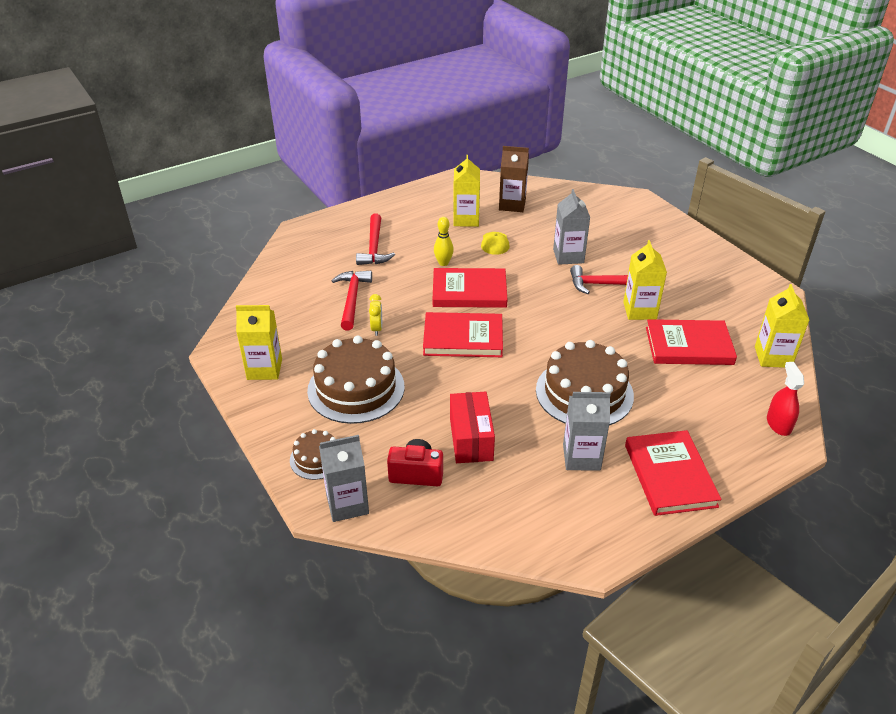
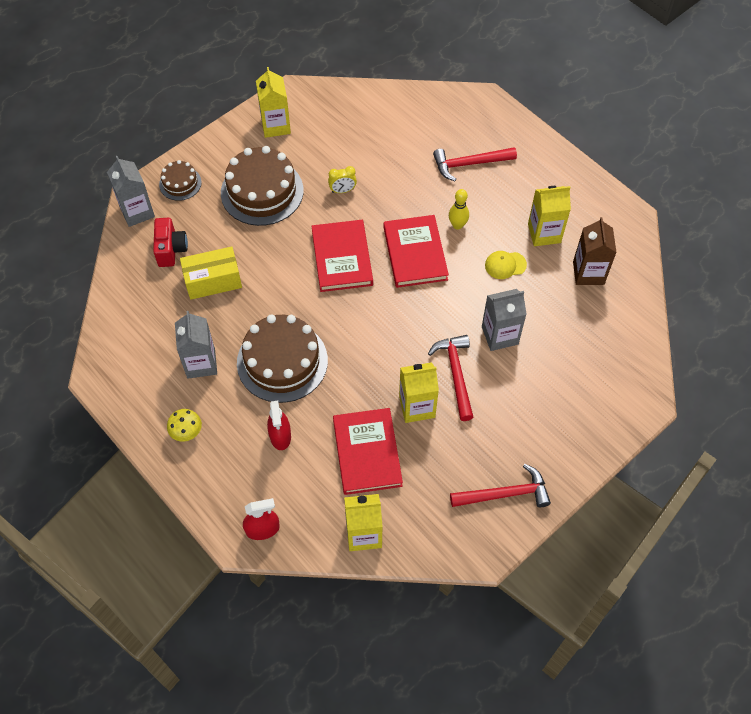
camera: 80 degrees right, 20 degrees up
(352, 299) = (382, 164): red hammer -> red hammer (505, 494)
(471, 439) = (213, 281): red box -> yellow box
(670, 475) = (187, 432): red book -> yellow mushroom
(672, 402) = (280, 436): none -> red spray bottle

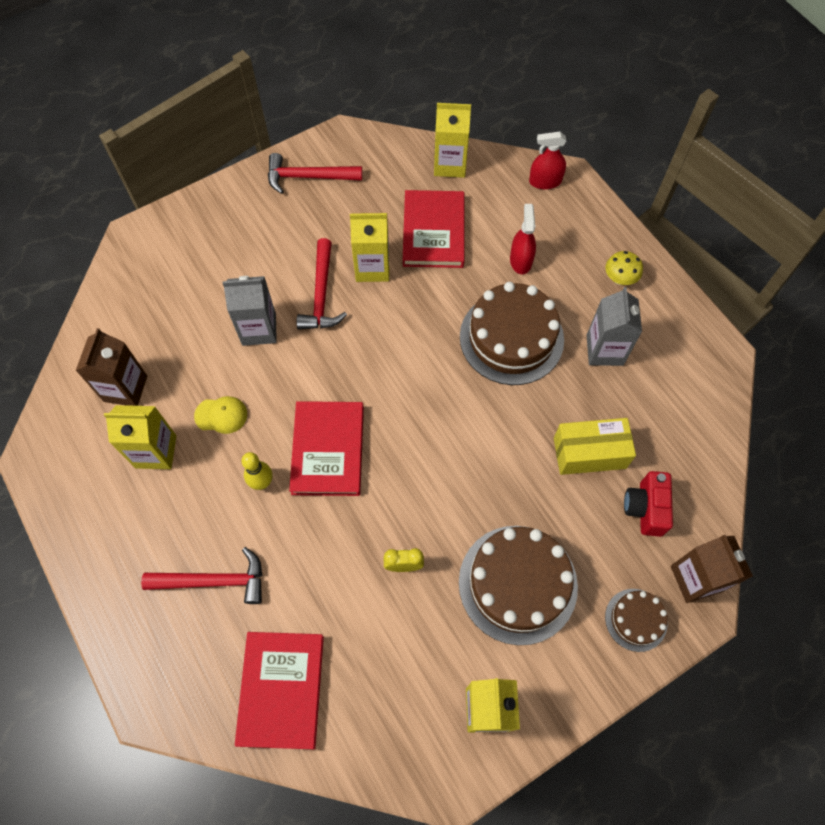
camera: 170 degrees left, 5 degrees up
(137, 212) = (695, 579): grey carton -> brown carton
(342, 258) = (422, 459): red book -> red book (281, 690)

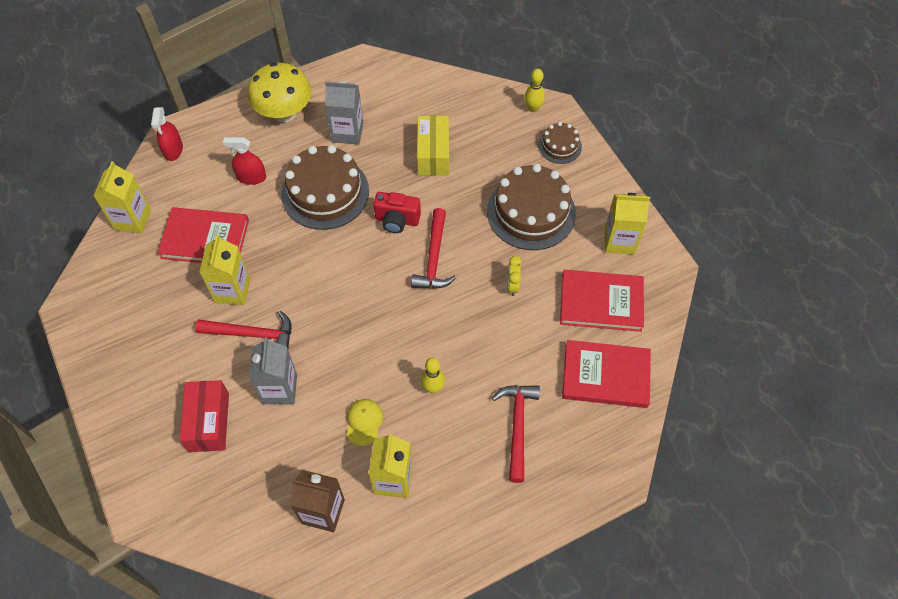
camera: 85 degrees left, 5 degrees down
(222, 273) = (209, 422): none -> red box
(308, 177) = (111, 341): red hammer -> red hammer (434, 258)
(328, 450) = (409, 335): red book -> red book (601, 302)
(619, 279) = (284, 113): yellow mushroom -> yellow mushroom, size x2.04
(645, 508) = (480, 128): red camera -> red camera (397, 220)
(695, 579) = (533, 108): brown carton -> yellow bowling pin

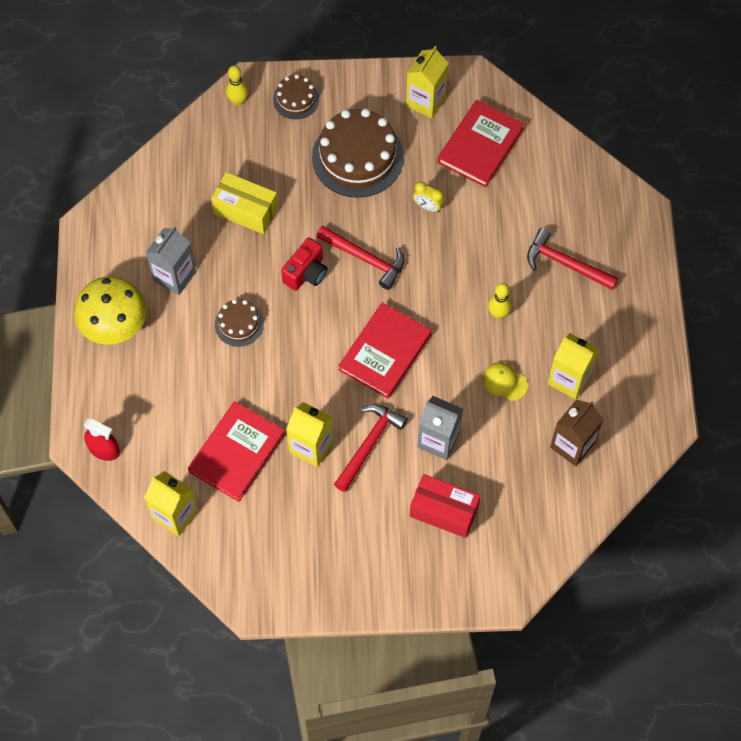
camera: 65 degrees left, 5 degrees up
(251, 177) = (182, 385): red spray bottle -> none
(325, 192) = (239, 324): brown cake -> brown cake, size x0.51
(605, 376) = (551, 176): red book -> red book (385, 352)

